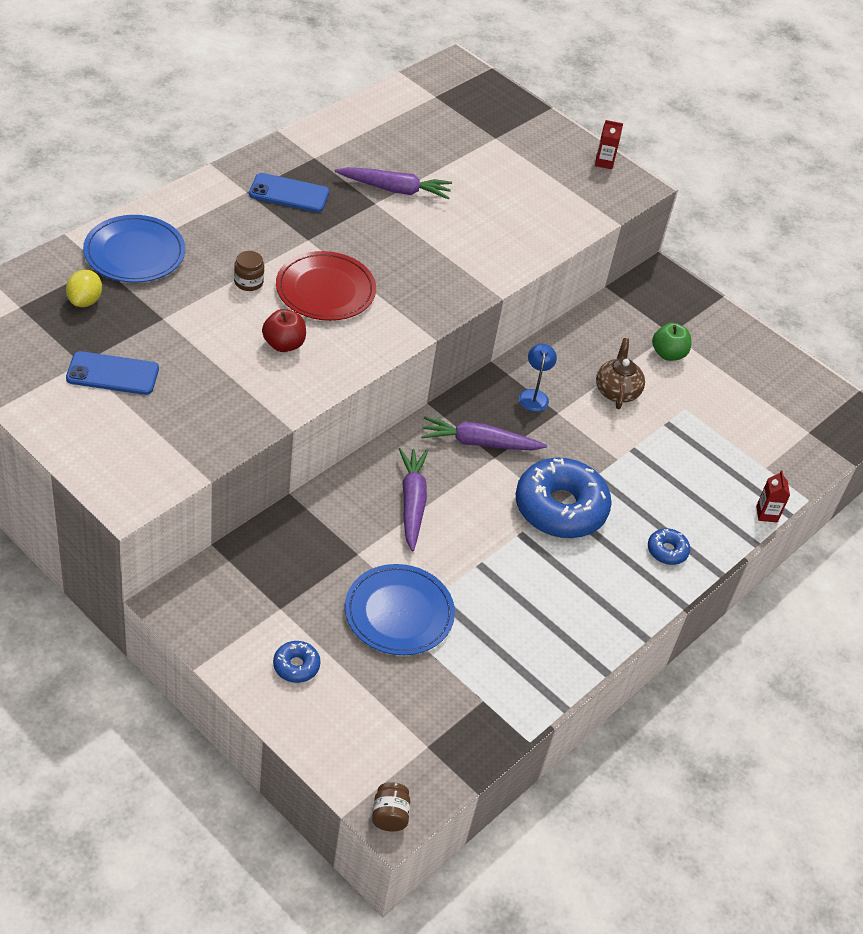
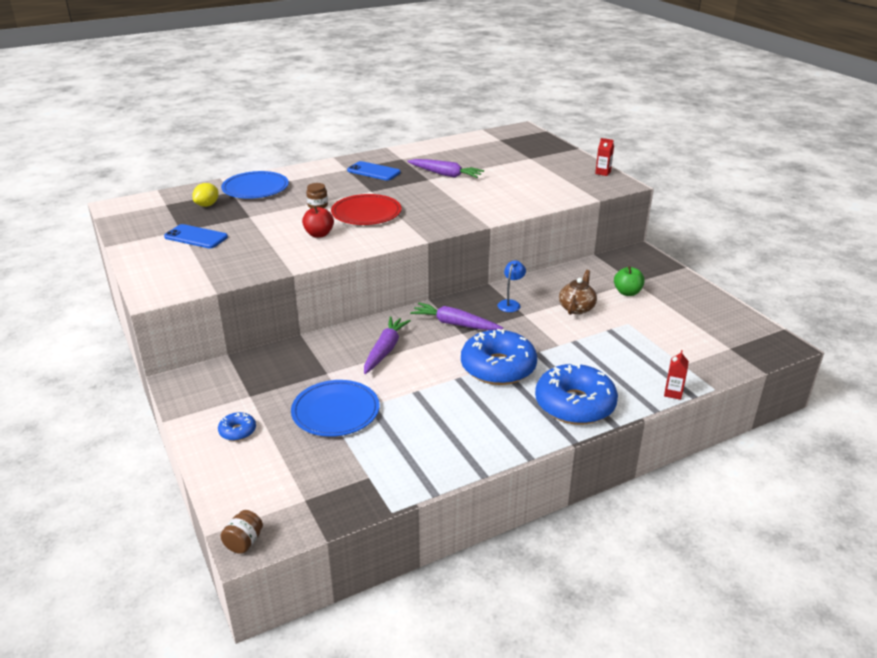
camera: 25 degrees right, 15 degrees down
(667, 551) = (574, 404): blue donut -> blue donut, size x2.27

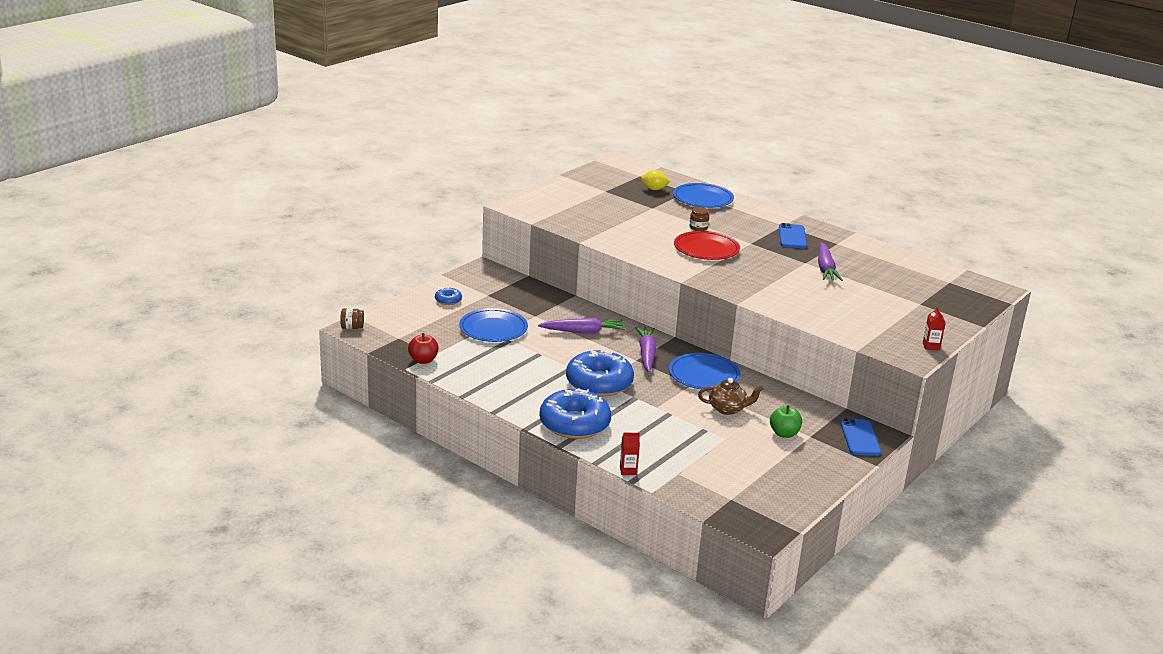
camera: 65 degrees right, 5 degrees down
(196, 237) = (600, 198): blue phone -> blue phone (859, 438)
(319, 234) = (649, 238): red apple -> red apple (423, 360)
(510, 303) = (704, 375): blue lamp -> blue plate

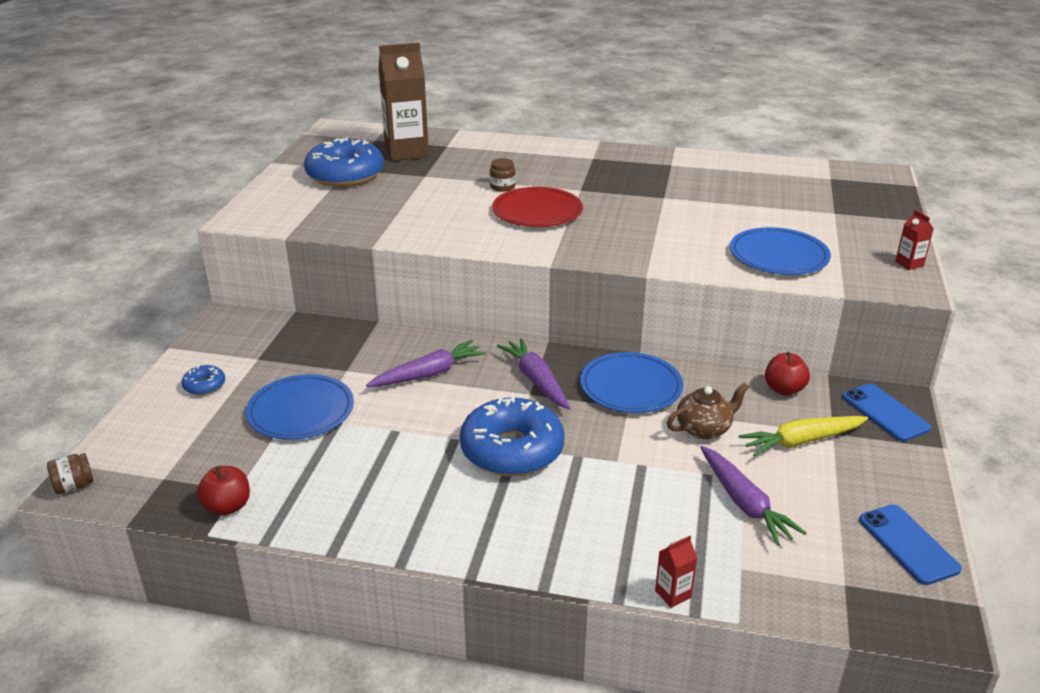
camera: 25 degrees left, 5 degrees up
(574, 424) = (533, 537): blue donut -> blue donut (345, 175)
(654, 189) = (406, 152): yellow lemon -> brown carton
(703, 198) = (473, 149): blue plate -> blue plate (778, 256)
(784, 433) = (801, 441): green apple -> yellow carrot
(792, 237) = (616, 169): blue phone -> blue phone (908, 544)
(805, 406) = (784, 389): none -> red apple
(825, 268) = (692, 198): purple carrot -> purple carrot (744, 503)

